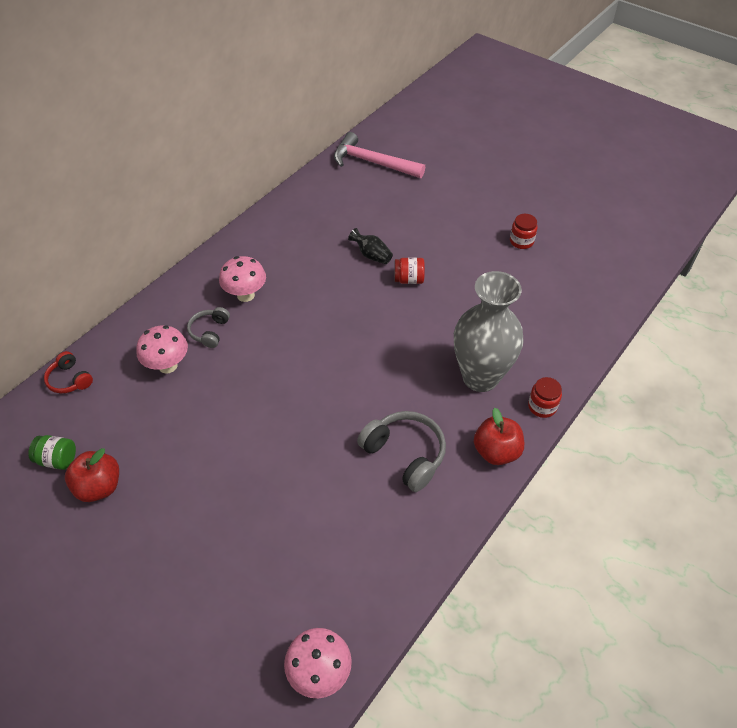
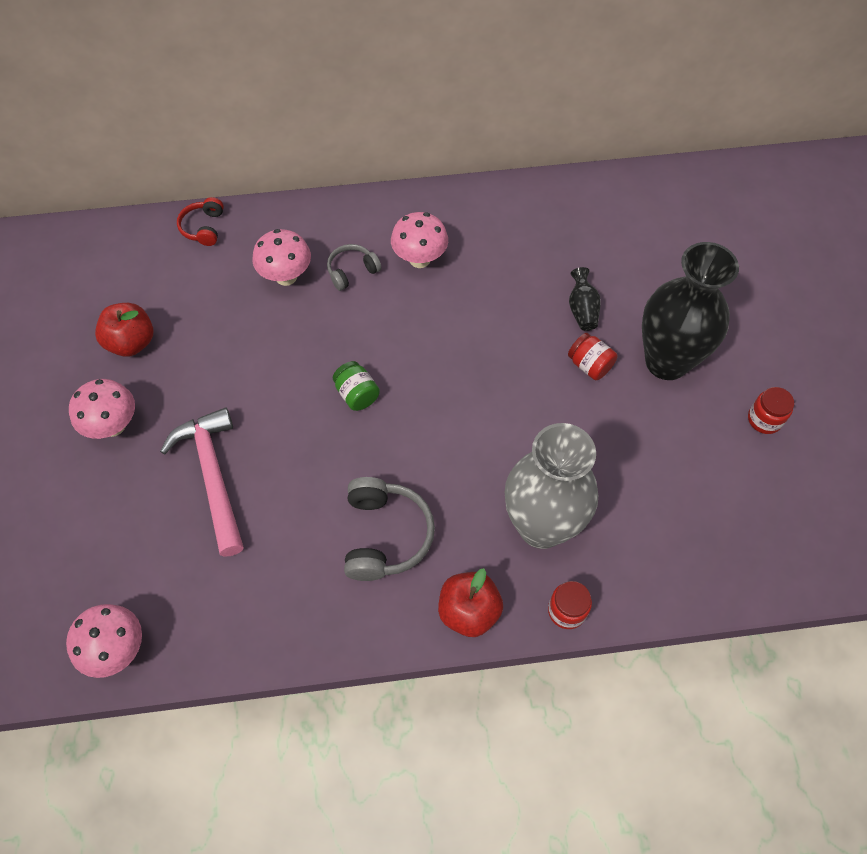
camera: 45 degrees right, 10 degrees up
(57, 459) = (128, 292): green jar -> green jar (357, 394)
(148, 547) = (113, 426): none -> pink mushroom
(373, 162) = (703, 205): pink hammer -> pink hammer (213, 476)
(444, 249) = (666, 361): none -> black vase

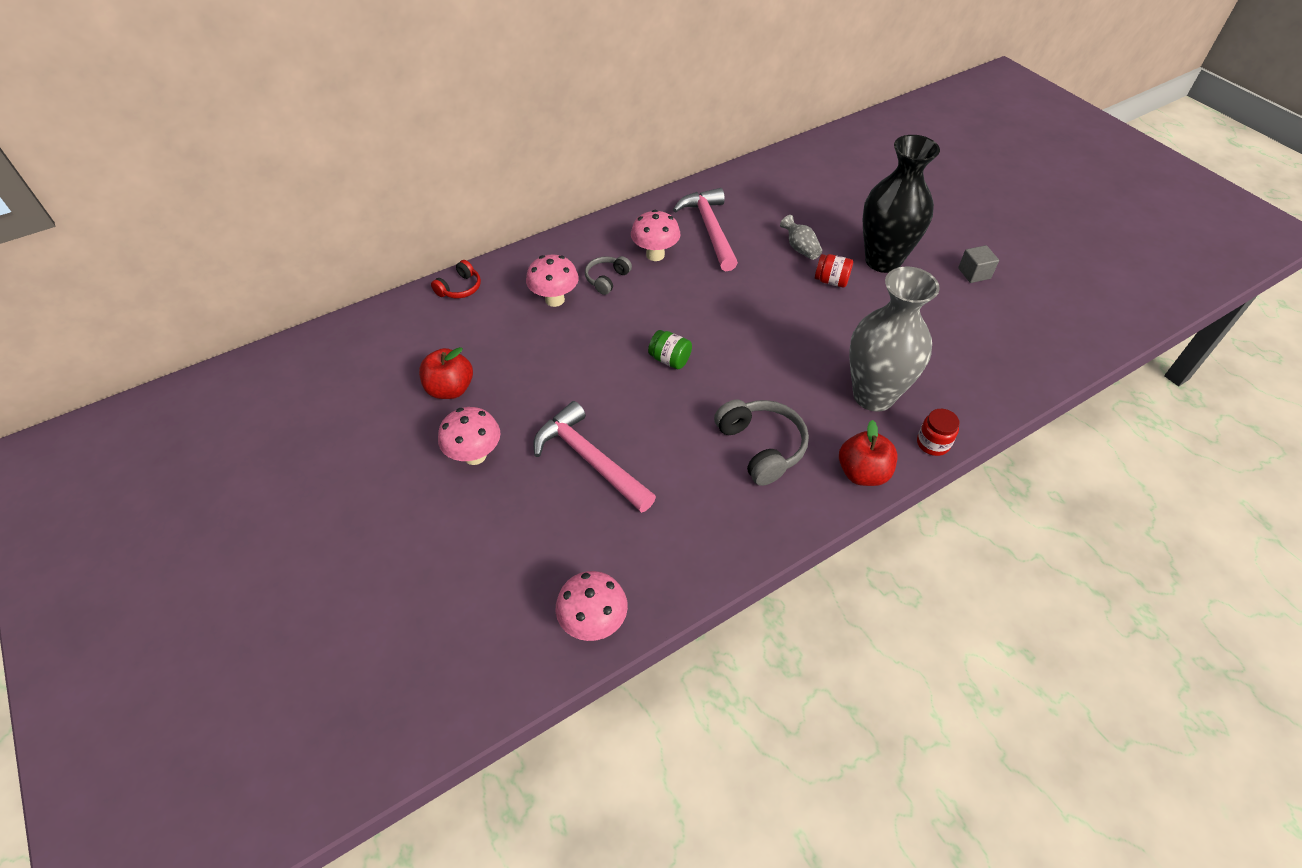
camera: 25 degrees left, 10 degrees down
(203, 227) = (460, 288): red headphones -> red headphones turned 120 degrees counterclockwise
(498, 248) = (710, 229): none -> pink hammer
(582, 309) = (800, 248): black vase -> grey vase
(764, 419) = (974, 273): red jar -> grey cube

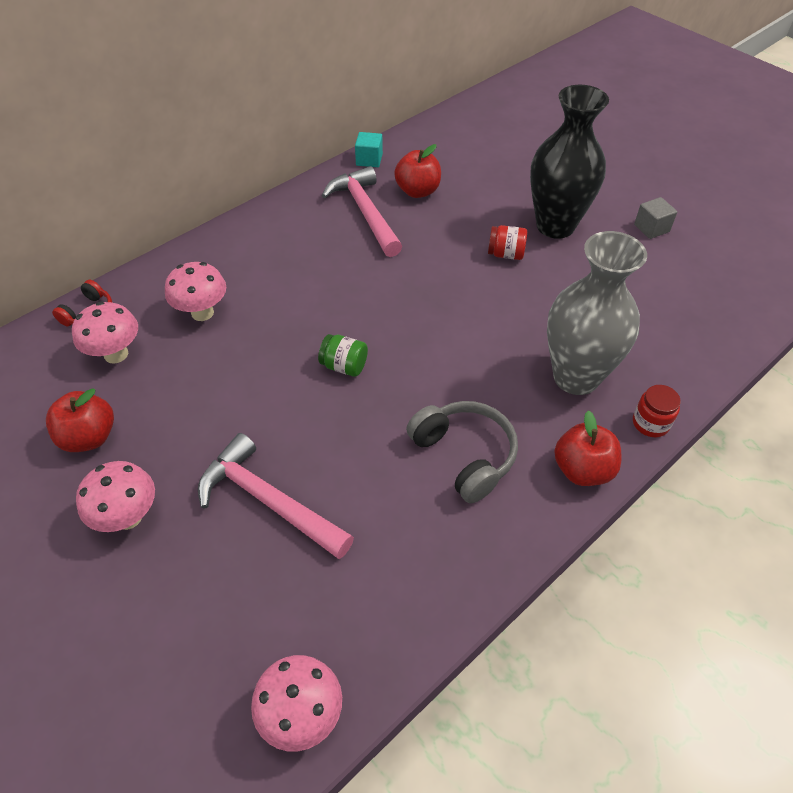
camera: 10 degrees left, 0 degrees up
(607, 279) = (259, 282): grey headphones -> none
(655, 255) = (309, 248): pink mushroom -> pink mushroom (116, 354)
(721, 182) = (369, 160): none -> turquoise cube
(761, 215) = (418, 191): none -> red apple
(800, 248) = (466, 222): grey vase -> none

